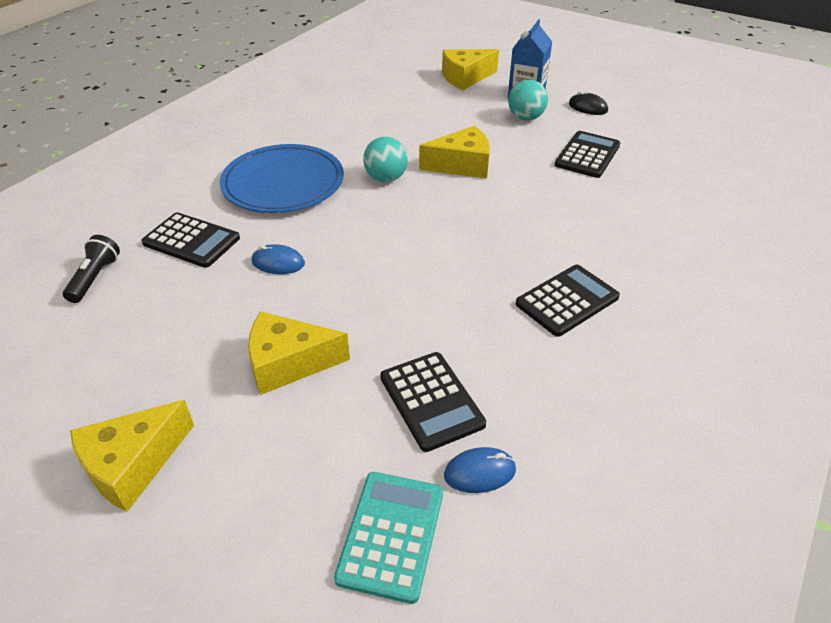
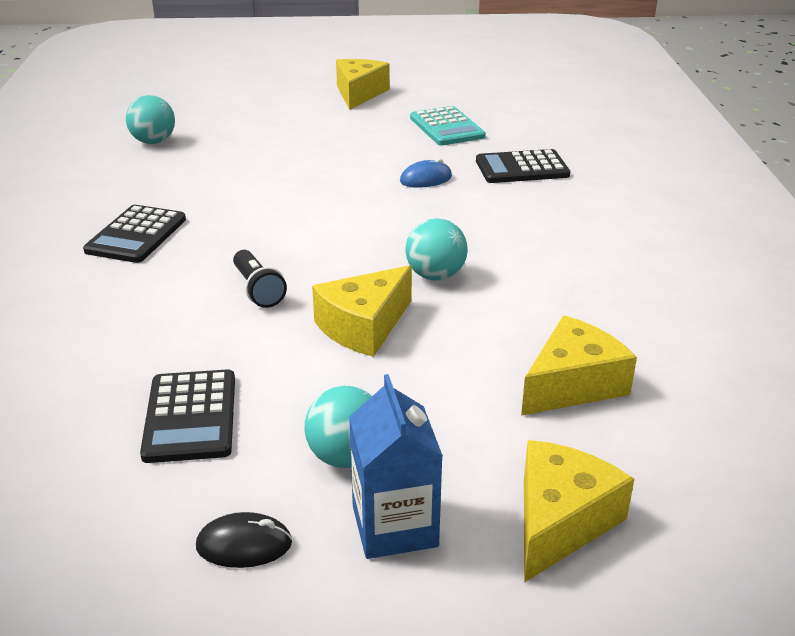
camera: 145 degrees right, 10 degrees down
(95, 278) = (541, 132): black flashlight -> black flashlight (258, 290)
(283, 183) = (533, 231): blue plate -> none
(288, 363) = (330, 141): yellow cheese -> yellow cheese (572, 384)
(391, 535) = (189, 114): turquoise calculator -> turquoise calculator (446, 127)
(431, 401) = (210, 155): black calculator -> none
(480, 472) = (153, 142): blue mouse -> turquoise ball

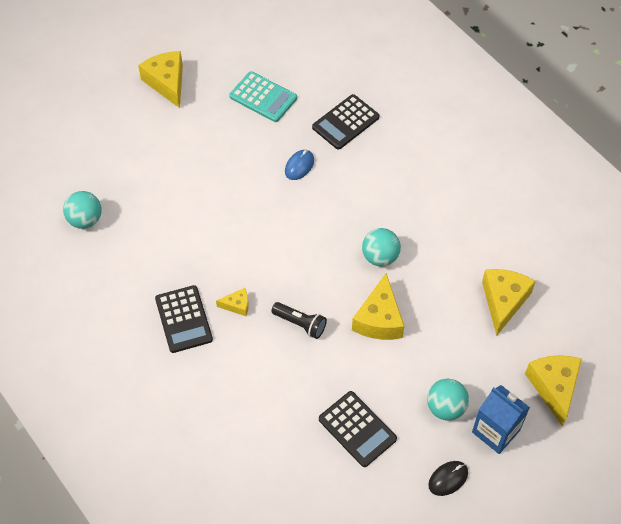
camera: 35 degrees left, 25 degrees up
(208, 247) = (237, 305): none -> yellow cheese

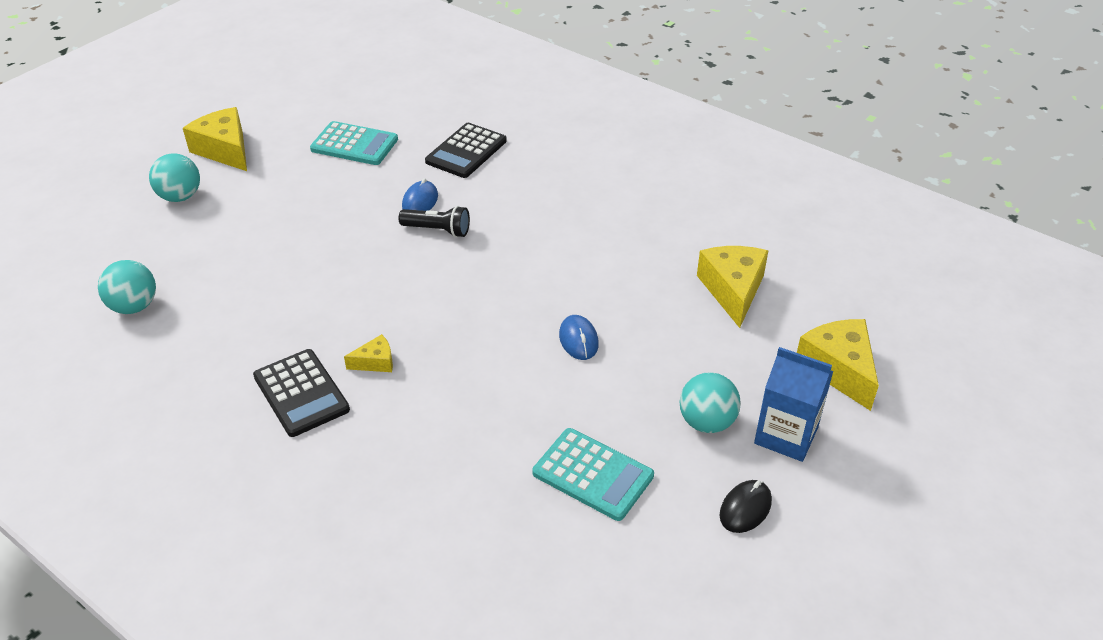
camera: 15 degrees left, 15 degrees down
(300, 324) = (471, 366): black flashlight -> black flashlight (437, 230)
(357, 429) = (593, 474): black calculator -> turquoise calculator
(379, 319) = (578, 340): yellow cheese -> blue mouse
(380, 257) = (555, 274): turquoise ball -> turquoise ball (180, 197)

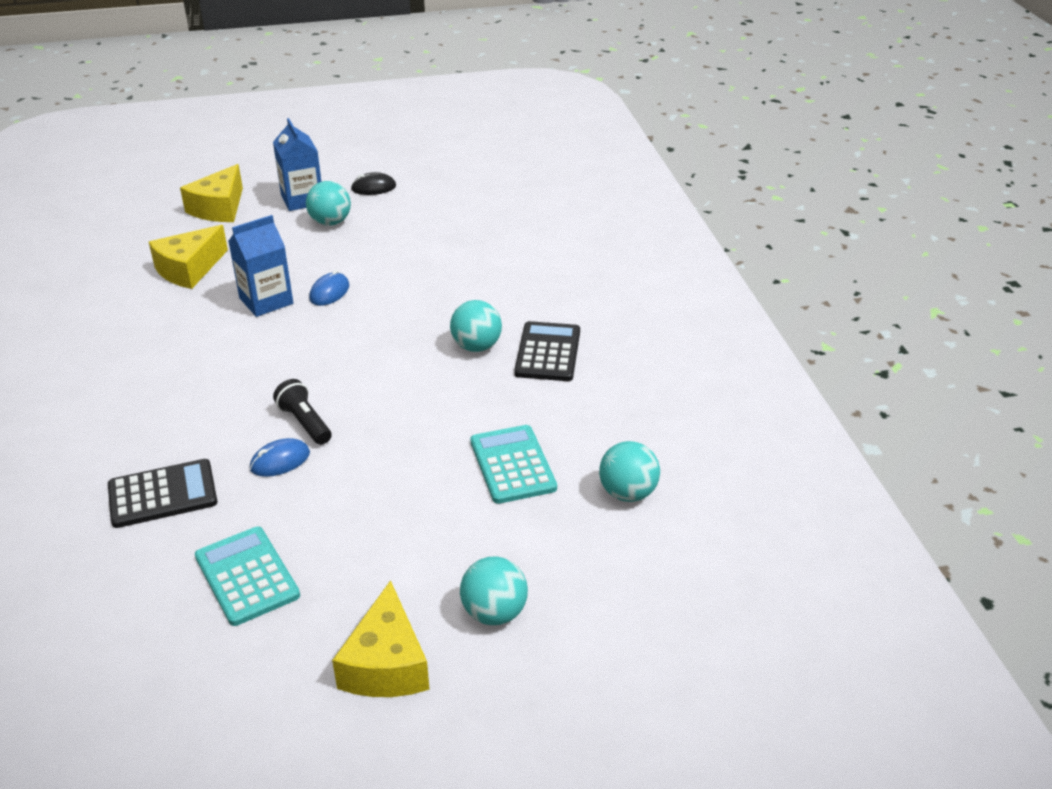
camera: 140 degrees left, 5 degrees down
(375, 362) = (476, 346): yellow cheese -> turquoise ball
(593, 474) = (425, 231): turquoise calculator -> turquoise calculator (512, 465)
(618, 300) = (266, 301): none -> blue carton

